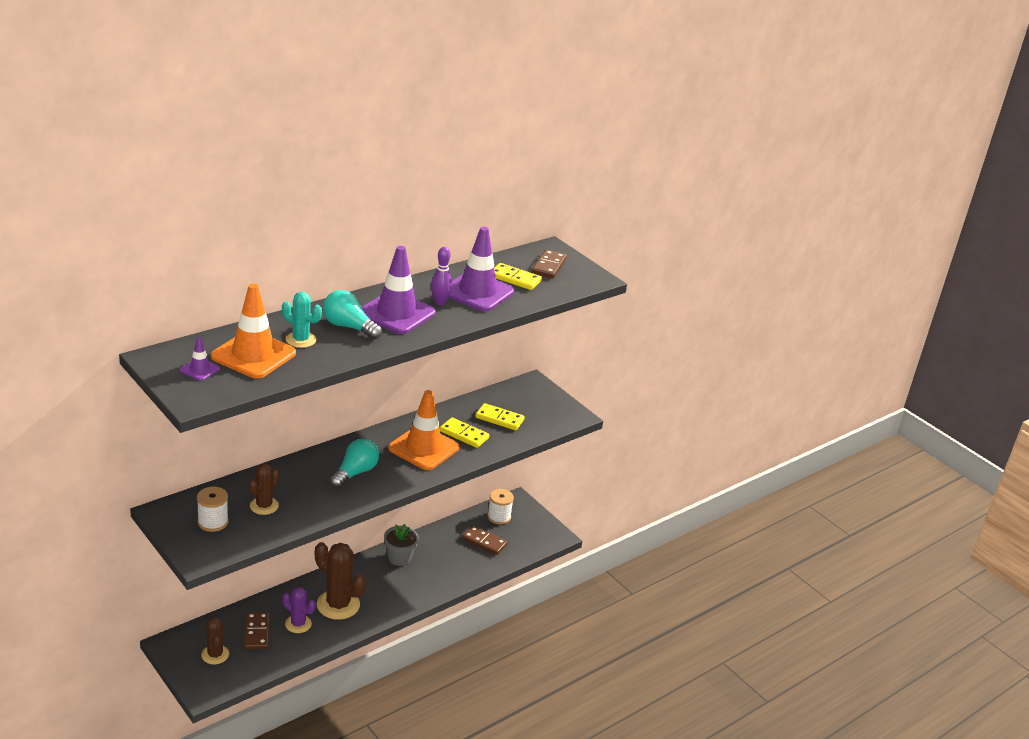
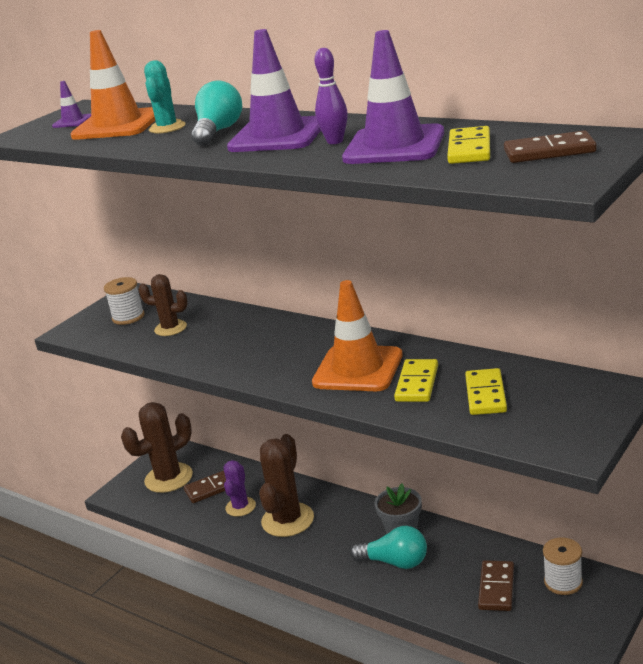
camera: 80 degrees right, 5 degrees down
(215, 654) = (168, 478): brown cactus -> brown cactus, size x1.68
(355, 473) = (267, 349): turquoise light bulb -> turquoise light bulb (395, 562)

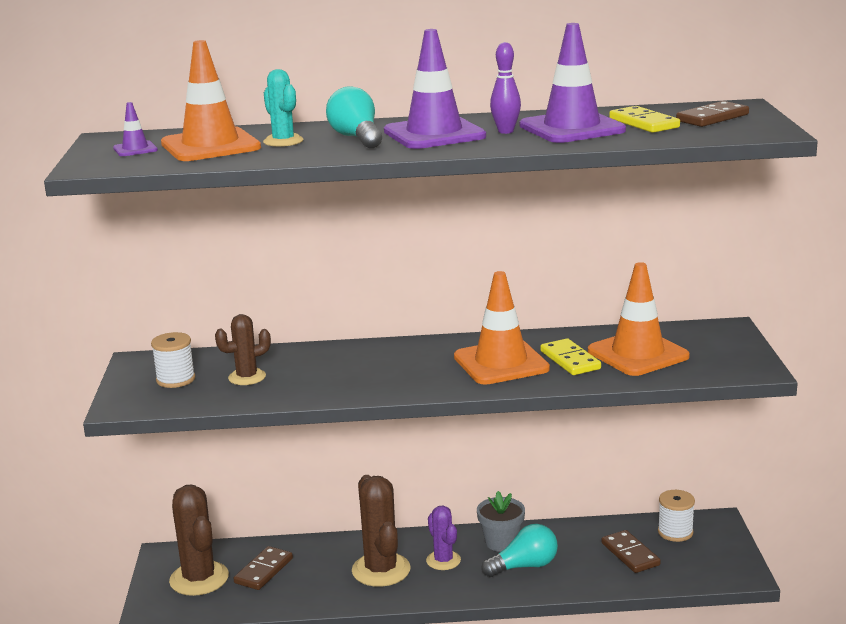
camera: 40 degrees left, 5 degrees down
(168, 478) = (199, 579): brown cactus -> brown cactus turned 45 degrees counterclockwise
(240, 507) = (316, 576): purple cactus -> purple cactus (443, 560)
(485, 395) = (638, 354): yellow domino -> orange traffic cone

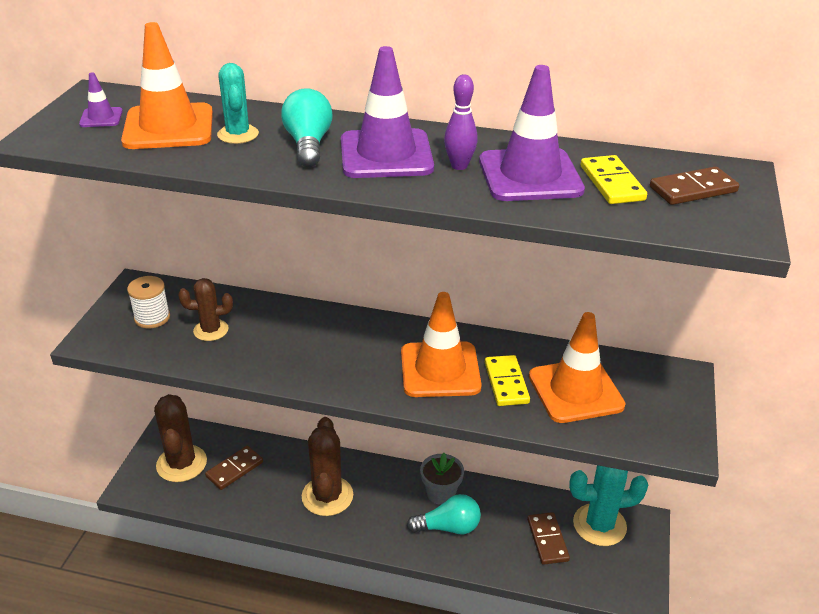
camera: 15 degrees right, 15 degrees up
(443, 560) = (383, 500): purple cactus -> none
(675, 532) = (599, 525): white spool -> turquoise cactus

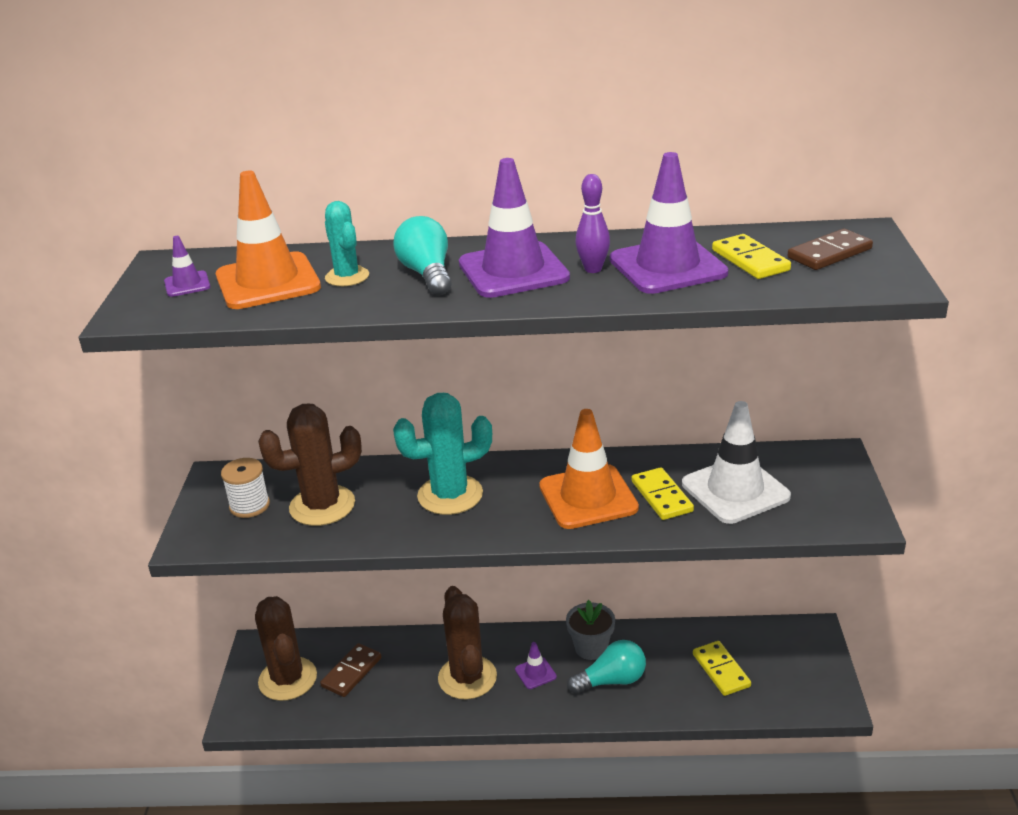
camera: 10 degrees left, 5 degrees down
(211, 330) = (322, 506): brown cactus -> brown cactus, size x1.68
(386, 505) = (535, 673): none -> purple traffic cone
(547, 540) = (721, 670): brown domino -> yellow domino
(575, 391) = (735, 490): orange traffic cone -> white traffic cone
(599, 525) = (769, 643): turquoise cactus -> turquoise cactus (450, 495)

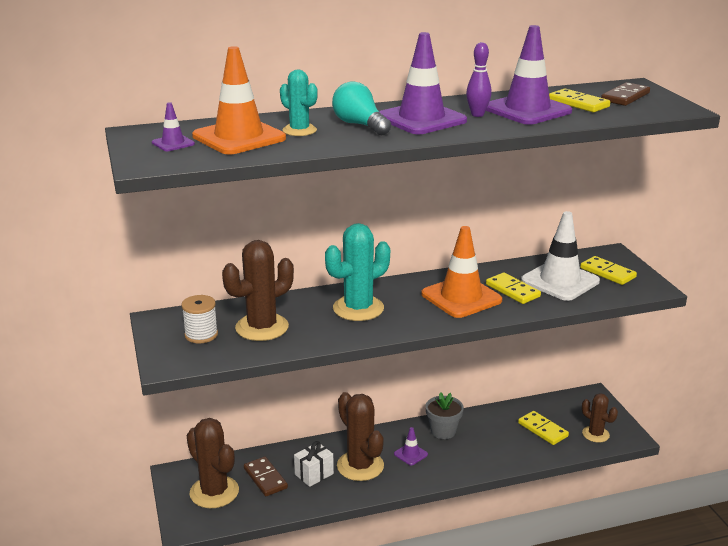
camera: 20 degrees left, 5 degrees down
(352, 672) = (265, 478): brown domino -> brown domino turned 45 degrees counterclockwise
(409, 678) = (314, 474): none -> white gift
(611, 680) = (469, 449): turquoise light bulb -> none
(790, 691) = (595, 434): none -> brown cactus
(811, 486) = (607, 273): none -> yellow domino

